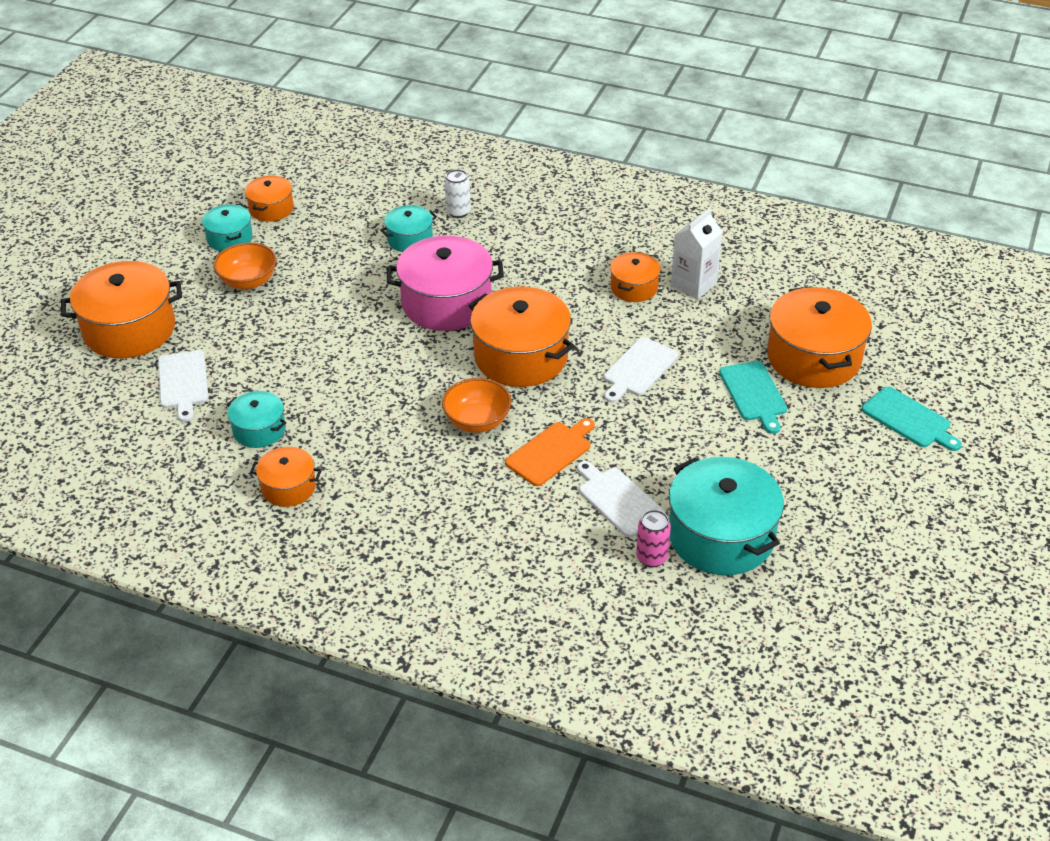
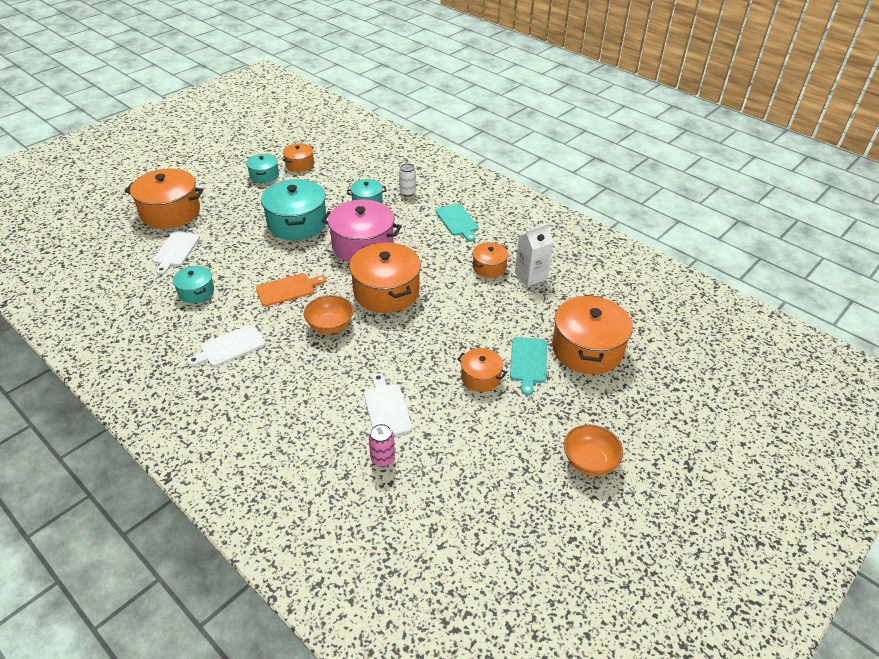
camera: 20 degrees right, 0 degrees up
(248, 281) = (256, 202): orange bowl -> orange bowl (589, 461)
(288, 487) = (186, 333): orange pot -> orange pot (480, 377)
(551, 452) = (363, 361): orange cutting board -> orange cutting board (288, 289)
(638, 369) = (458, 322): white cutting board -> white cutting board (230, 347)
(721, 536) = (442, 459): turquoise pot -> turquoise pot (297, 223)
(909, 419) = (634, 415): turquoise cutting board -> turquoise cutting board (457, 221)

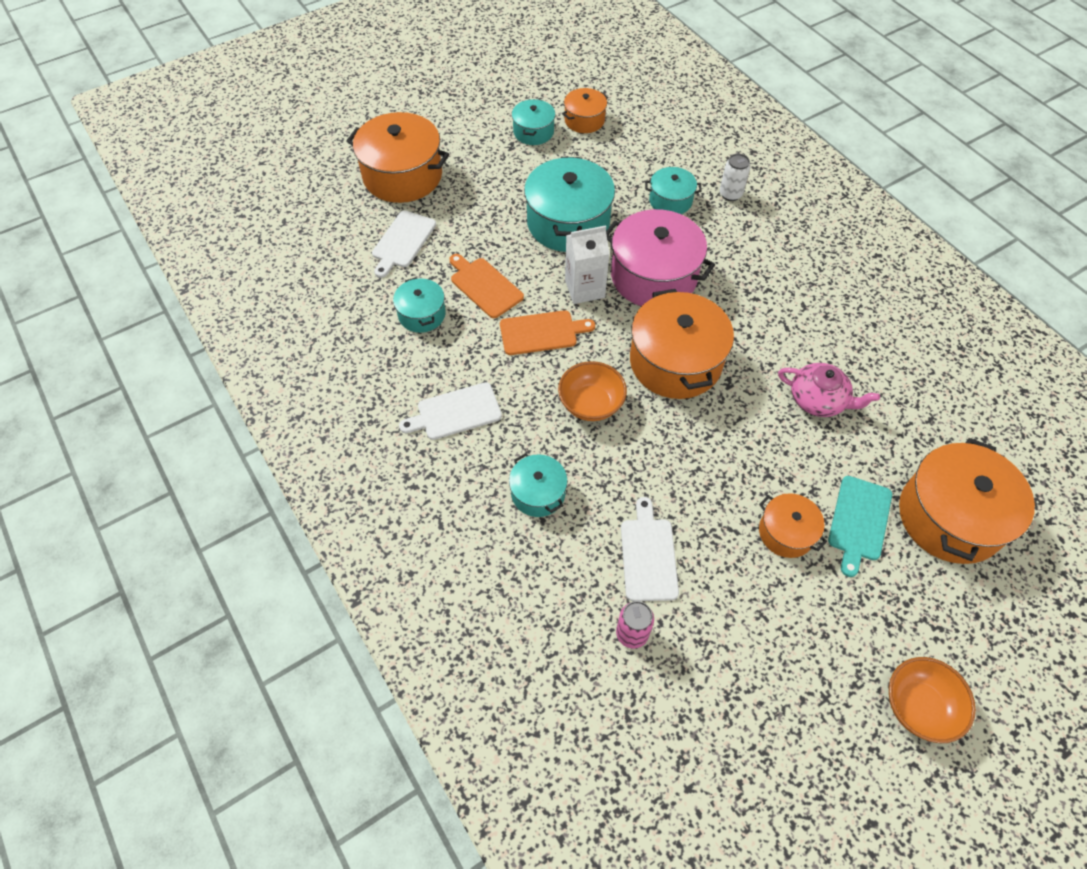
camera: 15 degrees right, 15 degrees up
(241, 268) = (484, 286): none -> orange cutting board
(299, 385) = (538, 493): none -> turquoise pot
(457, 221) = (795, 257): turquoise cutting board -> none
(488, 298) = (818, 399): none -> pink teapot
(489, 267) = (829, 347): orange pot -> none
(531, 276) = (888, 373): white carton -> white carton (584, 288)

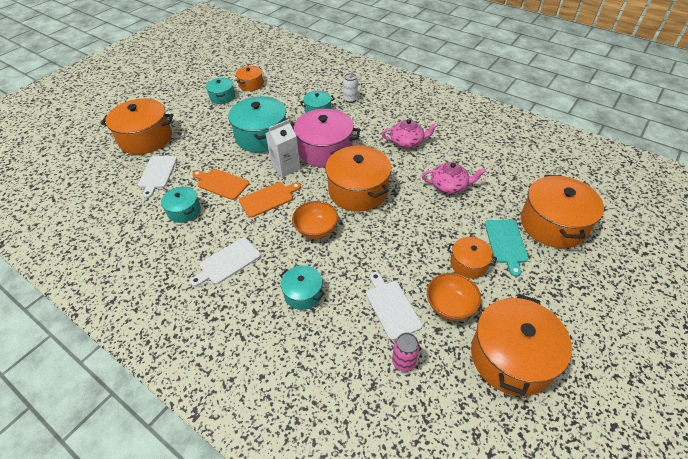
camera: 20 degrees left, 10 degrees down
(779, 684) = (511, 357): none -> orange pot
(787, 302) = (407, 142): none -> pink teapot
(918, 706) = (598, 337): orange bowl -> orange bowl (450, 306)

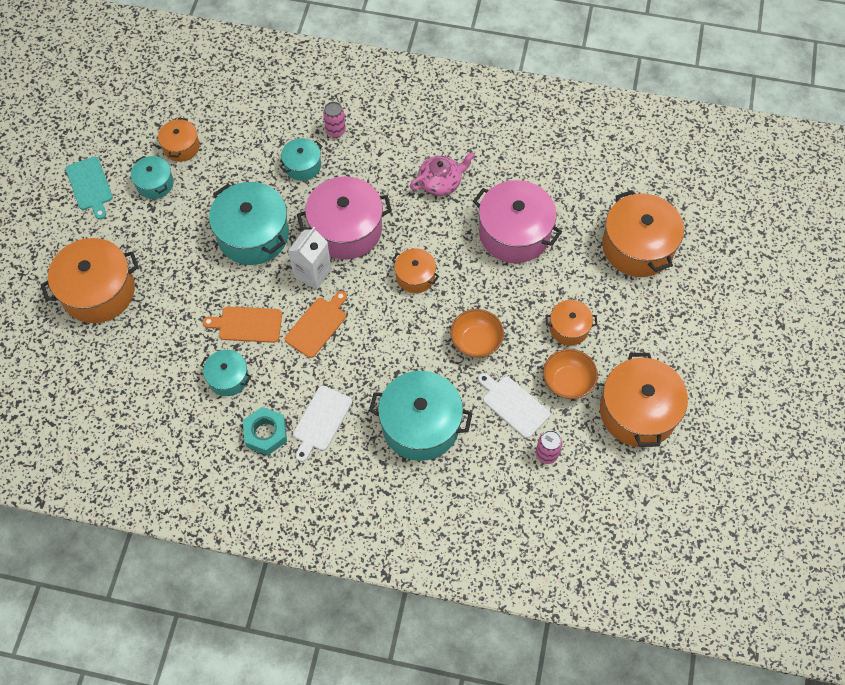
camera: 25 degrees left, 15 degrees up
(157, 173) = (156, 339): white cutting board -> none
(182, 256) = (266, 433): none -> turquoise nut
(303, 293) = (420, 425): turquoise pot -> turquoise pot, size x1.87
(316, 229) = (394, 345): orange bowl -> orange bowl (476, 341)
(350, 99) = (335, 131): white can -> pink can
(358, 190) = (415, 276): orange pot -> orange pot, size x0.53
(449, 186) = (514, 233): pink teapot -> pink pot
(506, 243) = (598, 289): turquoise cutting board -> turquoise cutting board (90, 186)

